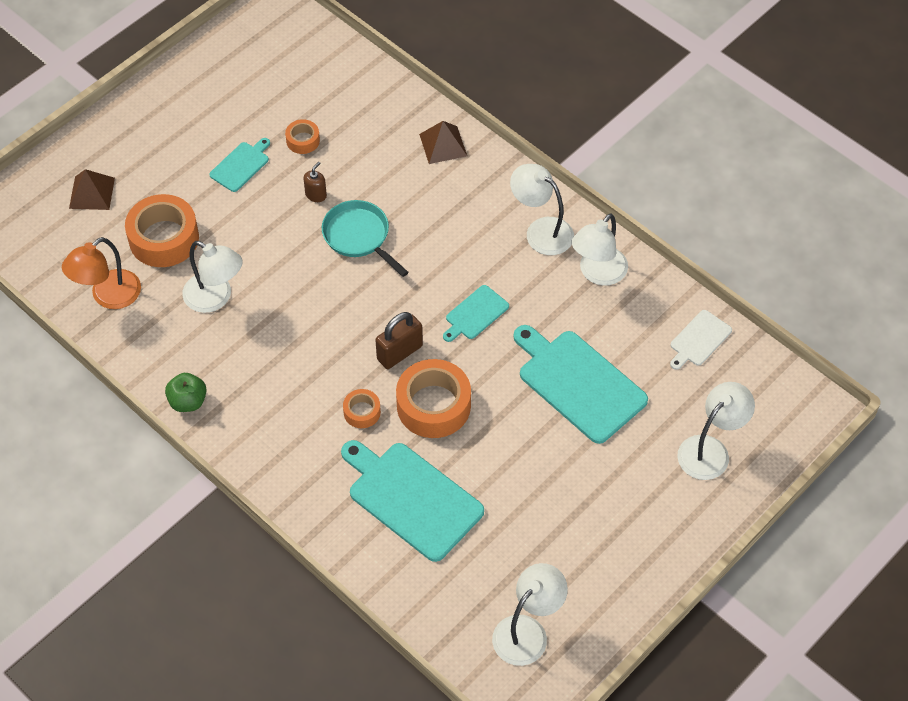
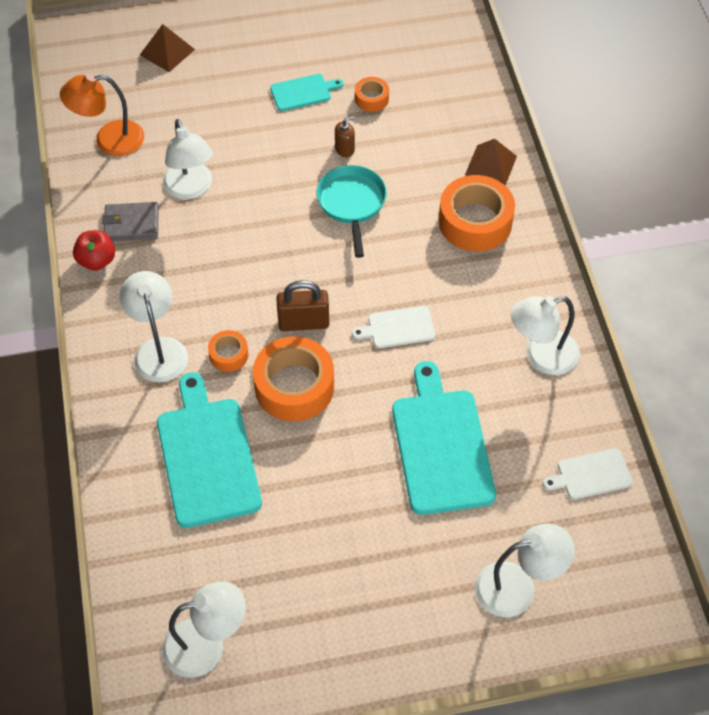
camera: 35 degrees right, 0 degrees up
(164, 238) = (191, 118): orange tape -> orange tape (475, 222)
(188, 401) = (97, 261): green apple -> red apple
(191, 355) = (131, 224): none -> grey wallet
(475, 314) = (398, 327): turquoise cutting board -> white cutting board
(541, 231) = (519, 288): white lamp -> white lamp (158, 350)

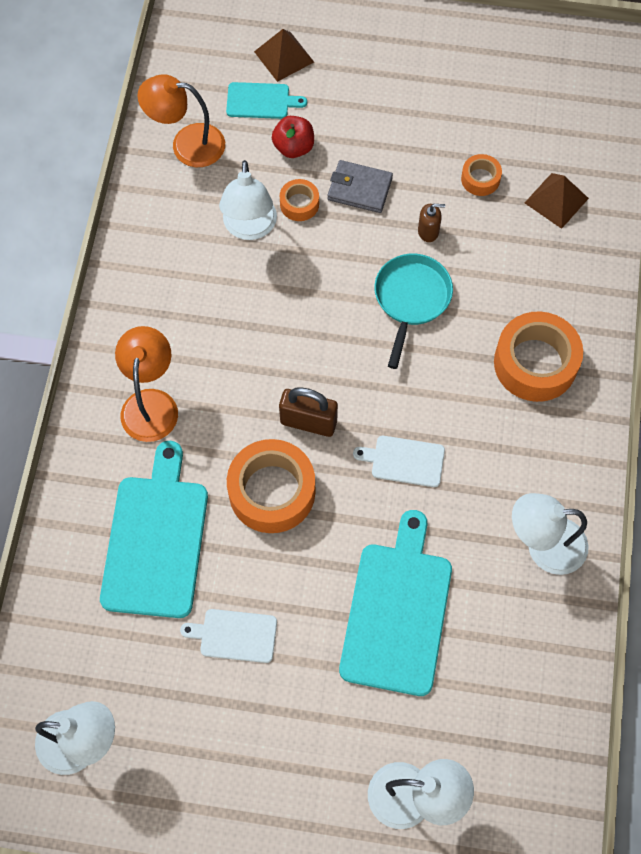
camera: 20 degrees right, 10 degrees up
(97, 261) = (125, 281): red apple -> red apple (293, 147)
(131, 224) = (175, 250): grey wallet -> grey wallet (359, 189)
(158, 350) = (151, 403): white lamp -> orange lamp
(228, 355) = (219, 433): orange tape -> orange tape (299, 204)
(303, 92) = (409, 149): turquoise cutting board -> turquoise cutting board (261, 101)
(491, 165) = (579, 301): brown pyramid -> brown pyramid (556, 200)
(591, 474) = (542, 700): white cutting board -> white cutting board (235, 635)

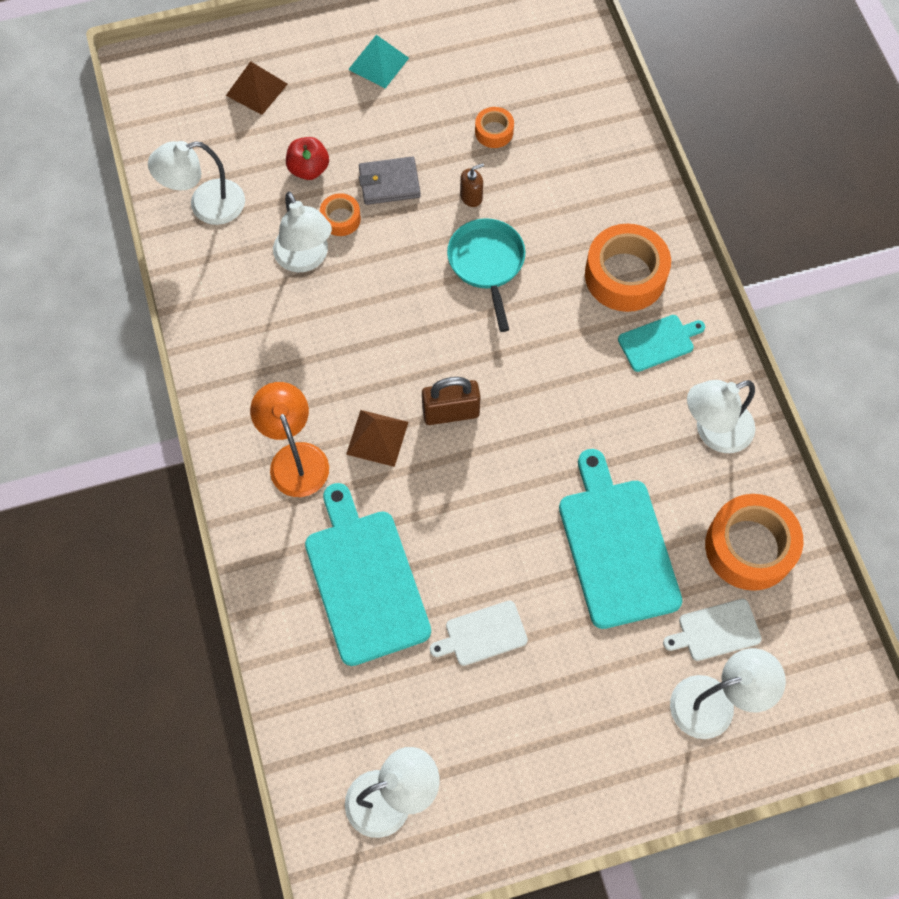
camera: 25 degrees left, 0 degrees up
(187, 144) = (206, 205): orange lamp -> white lamp
(261, 101) = (256, 138): turquoise cutting board -> turquoise cutting board (658, 342)
(272, 491) = (449, 490): orange tape -> orange tape (749, 547)
(404, 461) = (554, 410): white cutting board -> white cutting board (716, 630)
(405, 74) = (378, 63): none -> turquoise pyramid
(556, 200) = (570, 124): brown pyramid -> brown pyramid (377, 438)

